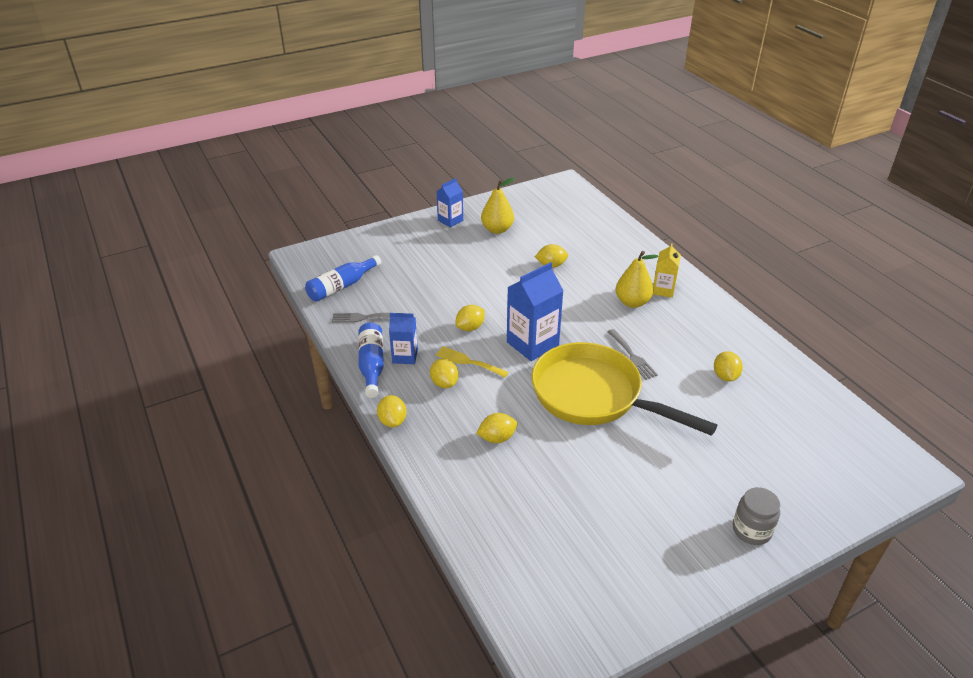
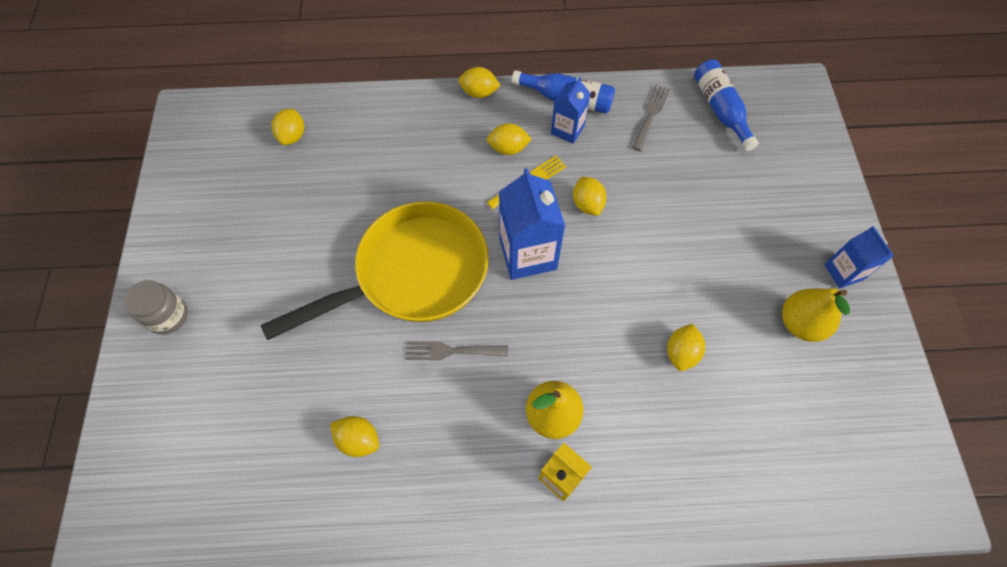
camera: 115 degrees right, 25 degrees up
(497, 438) = (409, 163): yellow lemon -> yellow lemon (292, 136)

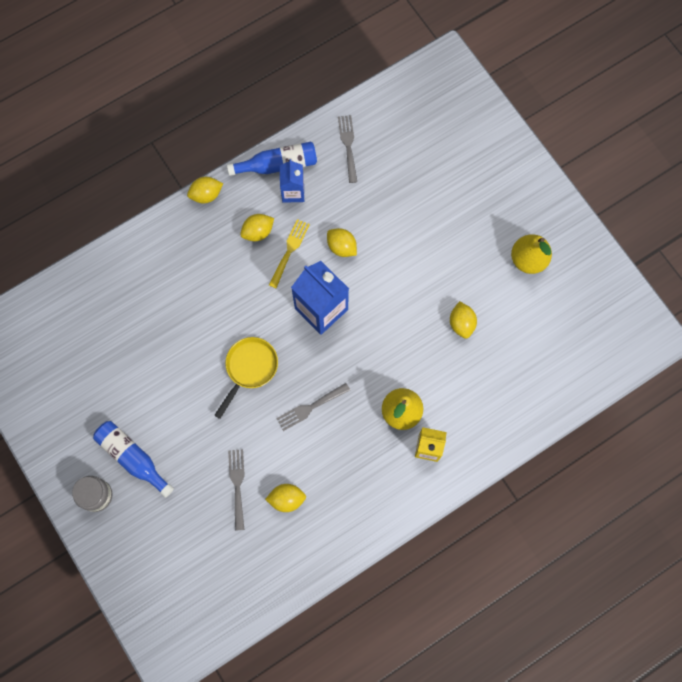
camera: 30 degrees left, 10 degrees up
(292, 136) = (84, 310): yellow lemon -> none
(316, 391) = (237, 485): none -> grey fork
(413, 274) = (249, 368): yellow pan -> yellow pan, size x0.50
(720, 110) = (397, 114): blue bottle -> blue bottle (133, 458)
(843, 272) = (540, 205): blue carton -> none

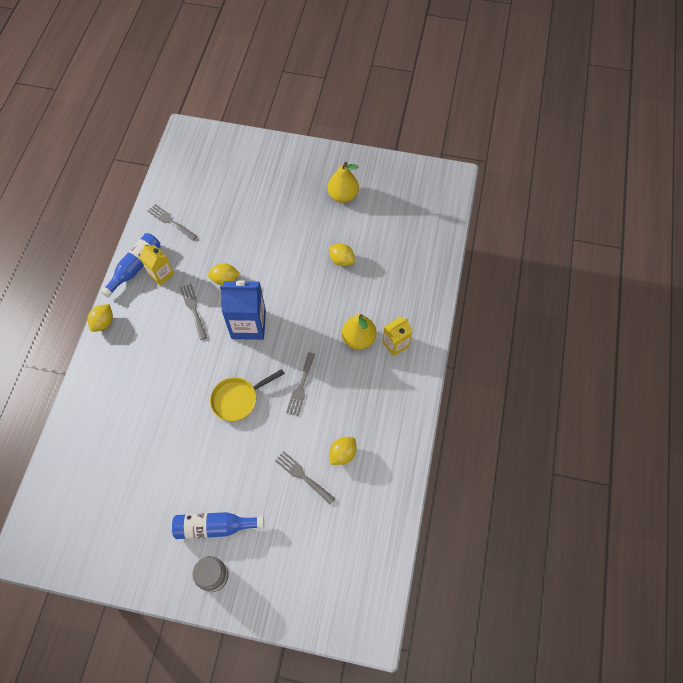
camera: 45 degrees left, 10 degrees down
(249, 368) = (238, 399): yellow pan -> yellow pan turned 105 degrees counterclockwise
(258, 232) = (161, 315): yellow lemon -> none
(289, 250) = (193, 309): yellow fork -> grey fork
(293, 192) = (161, 274): blue carton -> yellow carton

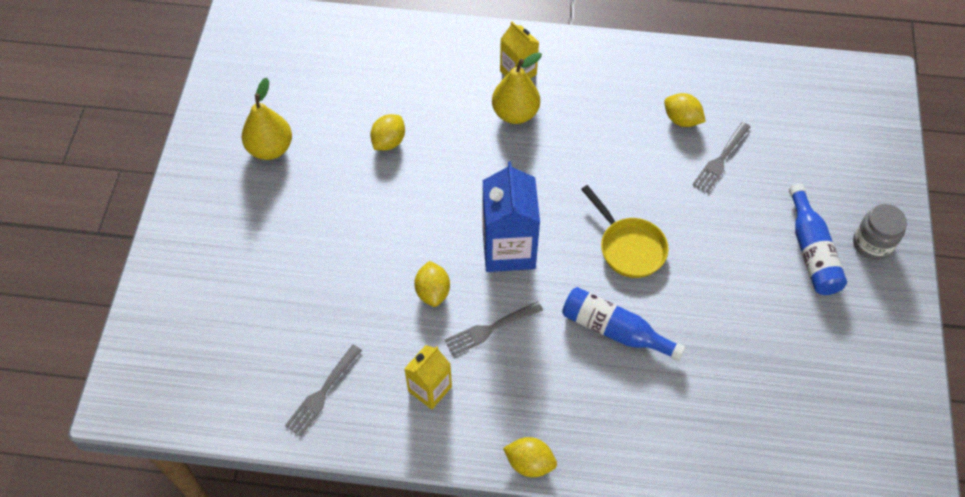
camera: 95 degrees left, 5 degrees down
(135, 267) = (418, 434): blue bottle -> blue bottle (615, 330)
(301, 387) = (597, 173): grey fork -> none

